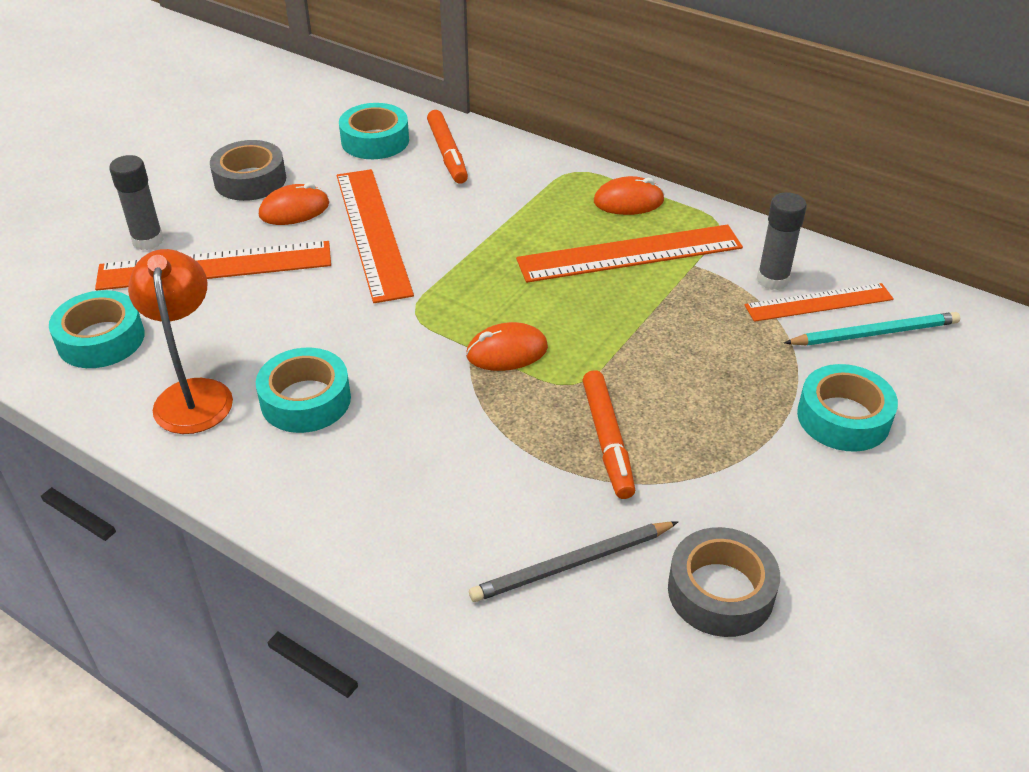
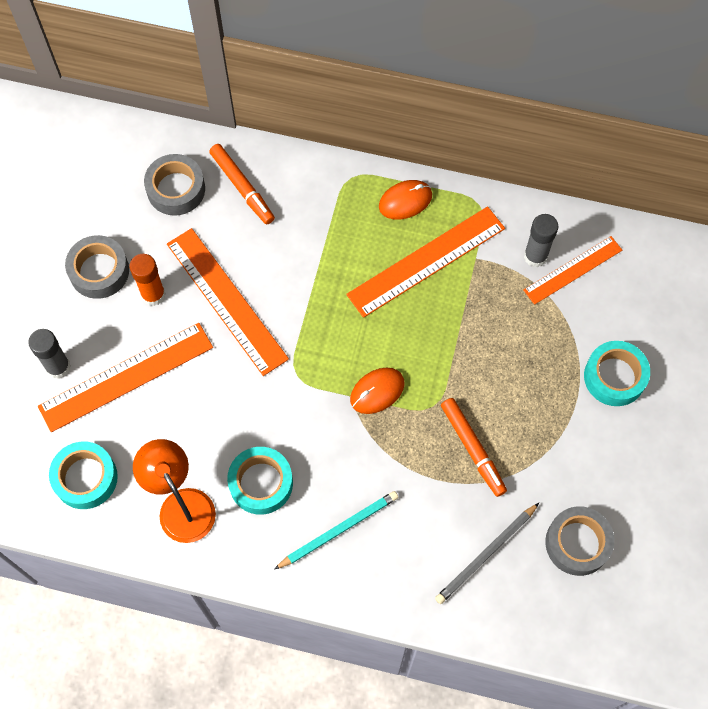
camera: 20 degrees left, 25 degrees up
(294, 210) = (153, 295): orange mouse -> orange glue stick
(375, 141) = (176, 189): turquoise tape -> grey tape
(874, 333) = (617, 289): turquoise pencil -> turquoise pencil (339, 530)

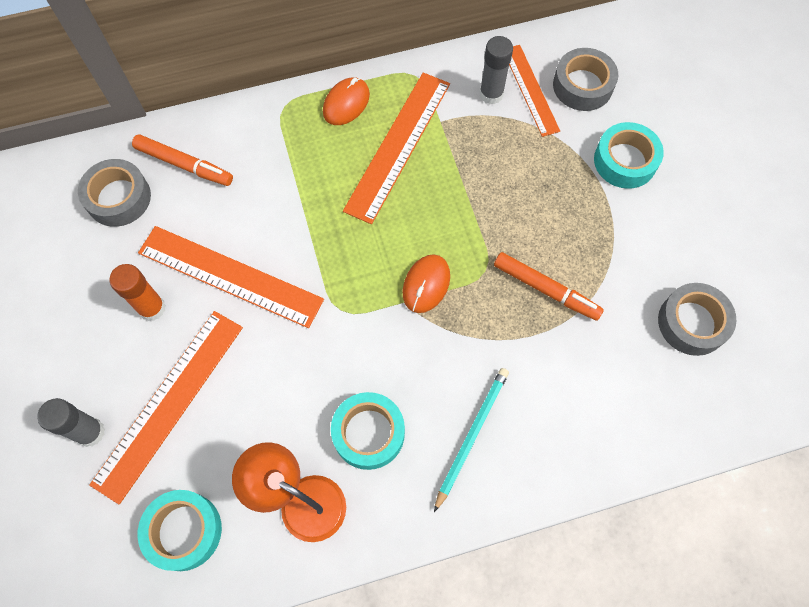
camera: 30 degrees left, 0 degrees up
(99, 271) = (82, 314): grey tape -> grey tape (582, 85)
(486, 555) = (620, 380): grey pencil -> none
(572, 270) = (530, 90): orange ruler -> orange ruler turned 45 degrees counterclockwise

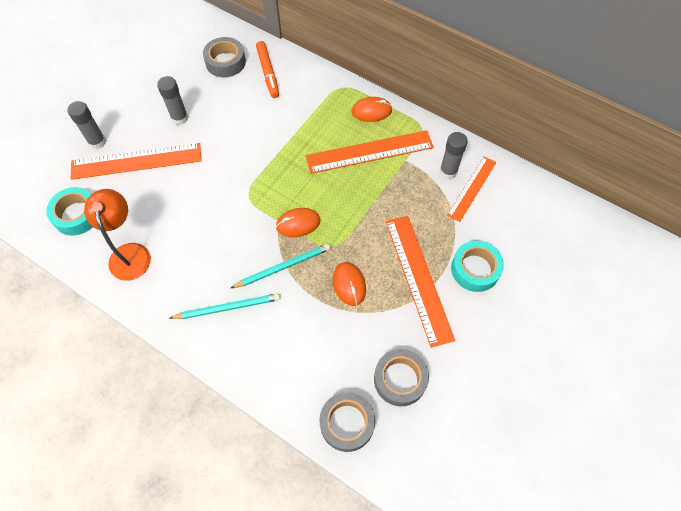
camera: 50 degrees right, 5 degrees down
(152, 308) = (179, 118): orange glue stick -> grey glue stick
(230, 276) = (224, 135): orange ruler -> orange ruler (418, 278)
(368, 433) = (189, 257): turquoise tape -> none
(468, 339) = (283, 267): none -> turquoise pencil
(546, 289) = (349, 284): orange marker -> orange mouse
(582, 85) = (503, 212): grey tape -> grey tape (347, 423)

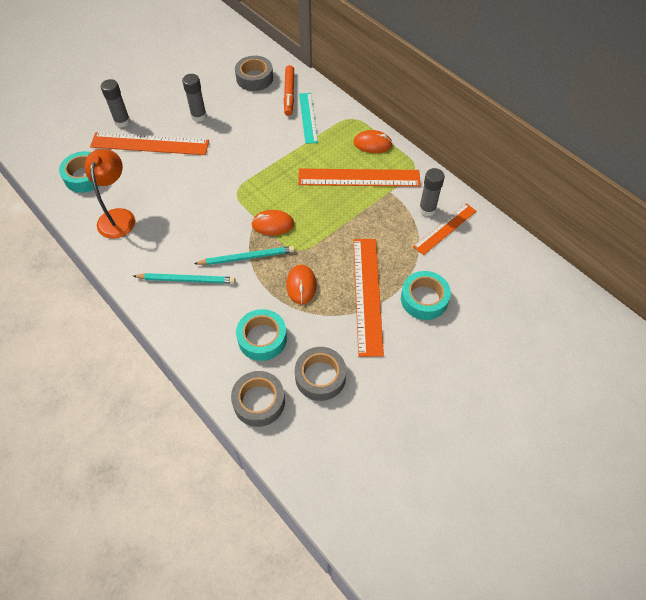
camera: 15 degrees right, 5 degrees down
(296, 95) = (308, 117): none -> turquoise ruler
(328, 353) = (262, 338): none -> turquoise tape

